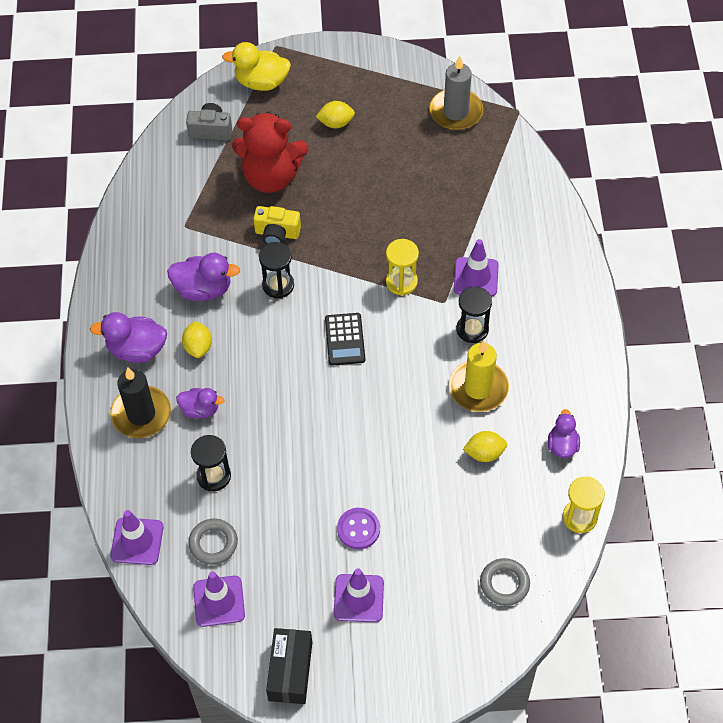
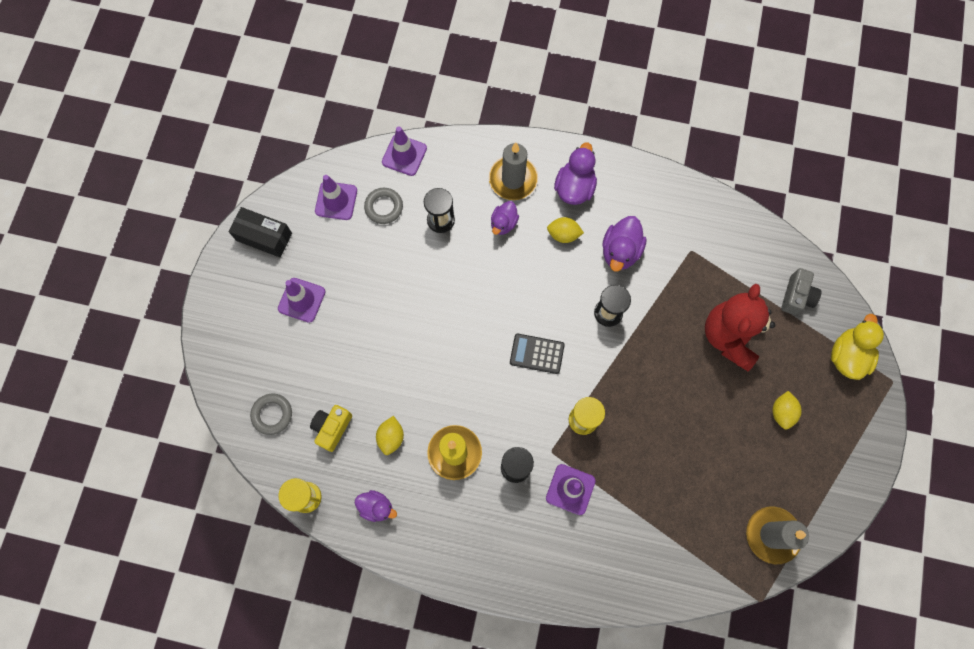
camera: 105 degrees right, 15 degrees up
(141, 414) = (513, 179): black candle -> grey candle
(277, 234) = (663, 325): yellow camera -> yellow camera (332, 428)
(358, 529) = (358, 316): purple button -> none

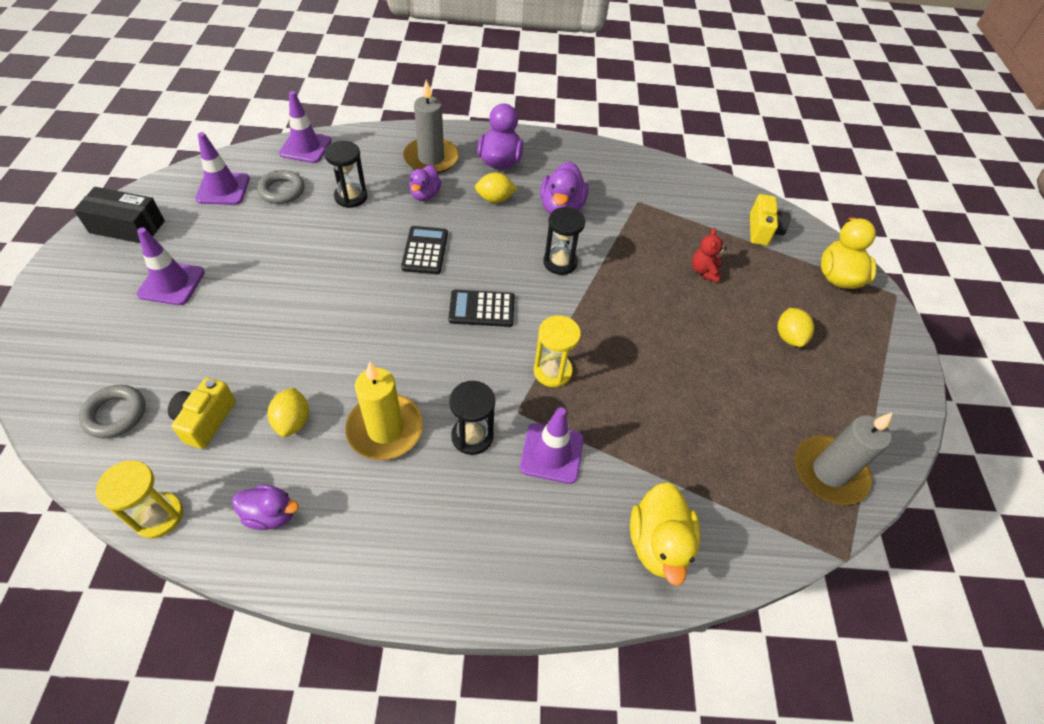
camera: 15 degrees left, 20 degrees down
(498, 288) = (425, 250): none -> black calculator
(631, 568) = (658, 544): none -> yellow duck
(730, 336) = (704, 271): red teddy bear -> red teddy bear, size x0.43
(796, 296) = (762, 230): grey camera -> yellow camera

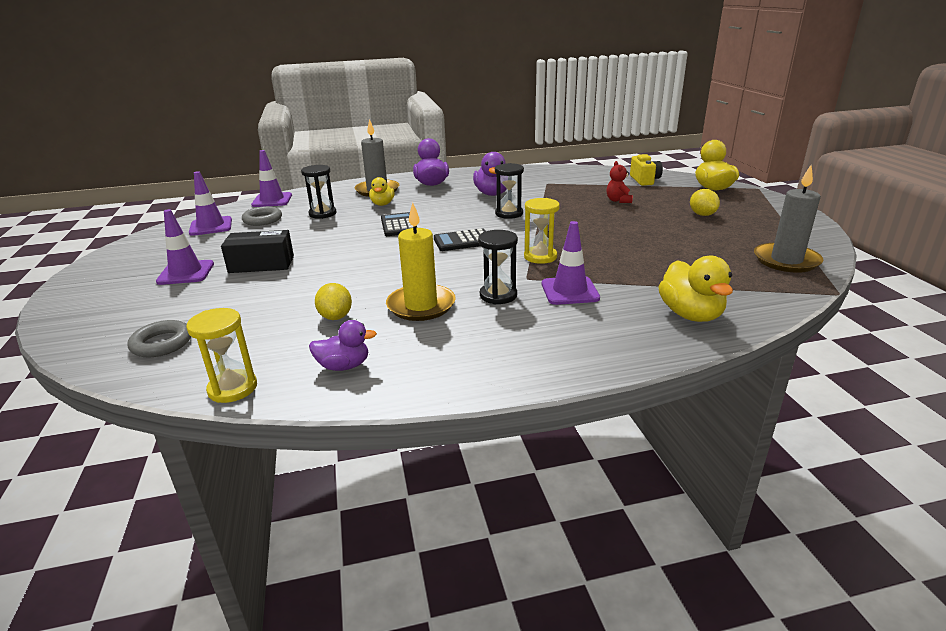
camera: 10 degrees left, 25 degrees down
(127, 227) = (131, 255): black box -> black box (261, 264)
(205, 420) = (253, 331): yellow camera -> none
(425, 194) = (382, 204): purple duck -> yellow duck
(495, 199) = (439, 198): yellow lemon -> none

